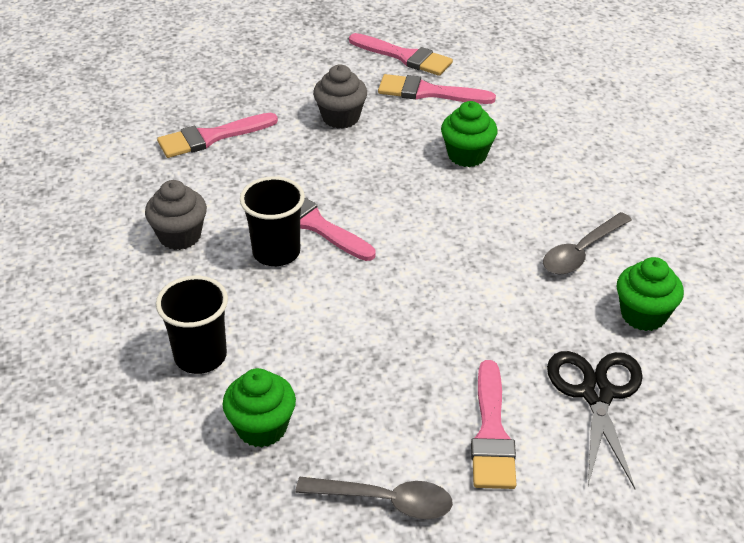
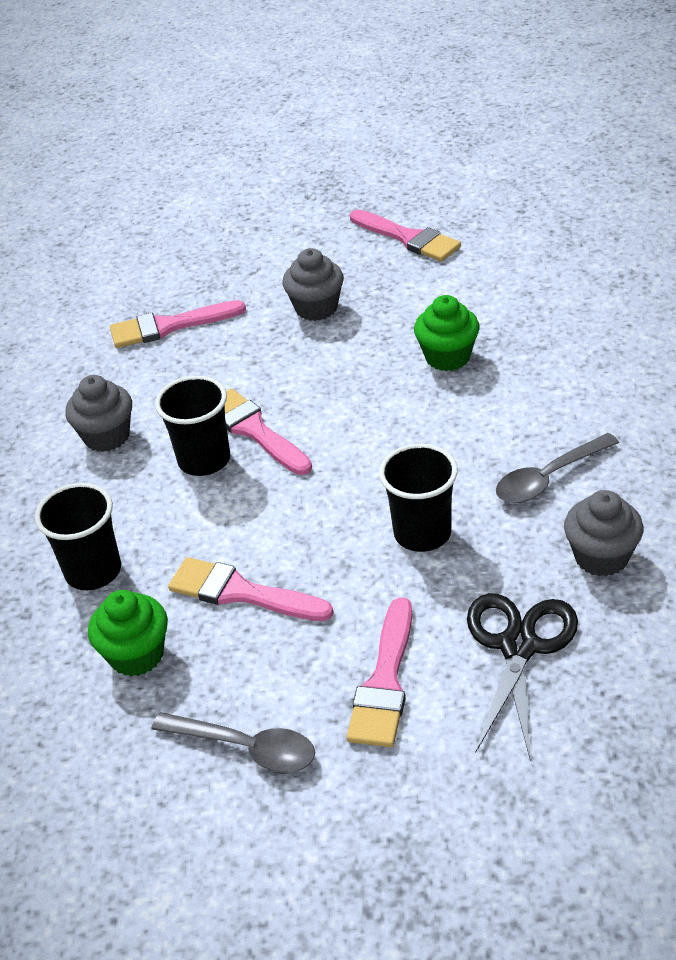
camera: 15 degrees right, 0 degrees up
(428, 92) = (424, 281): pink brush -> pink brush (241, 593)
(488, 304) = (422, 533): none -> black cup
(643, 315) = (601, 557): green cupcake -> grey cupcake

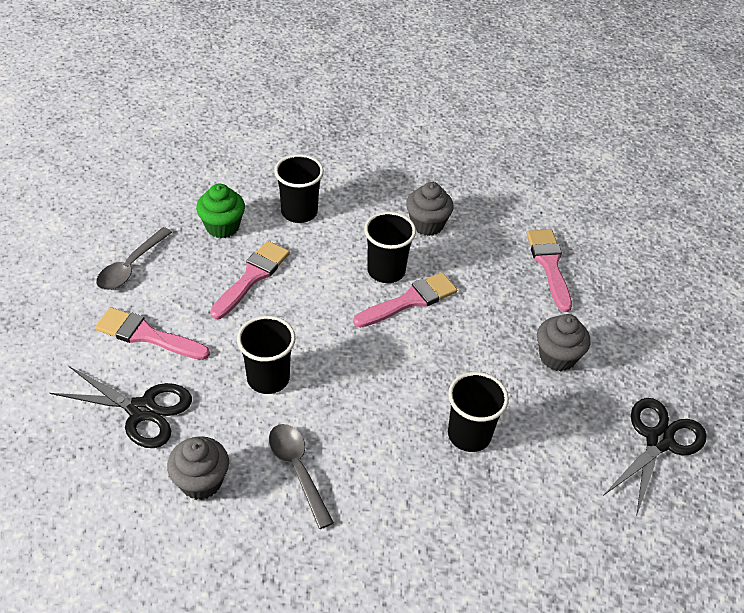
camera: 90 degrees right, 5 degrees up
(408, 238) = (659, 441): pink brush -> black scissors
(447, 357) = (469, 435): green cupcake -> black cup

